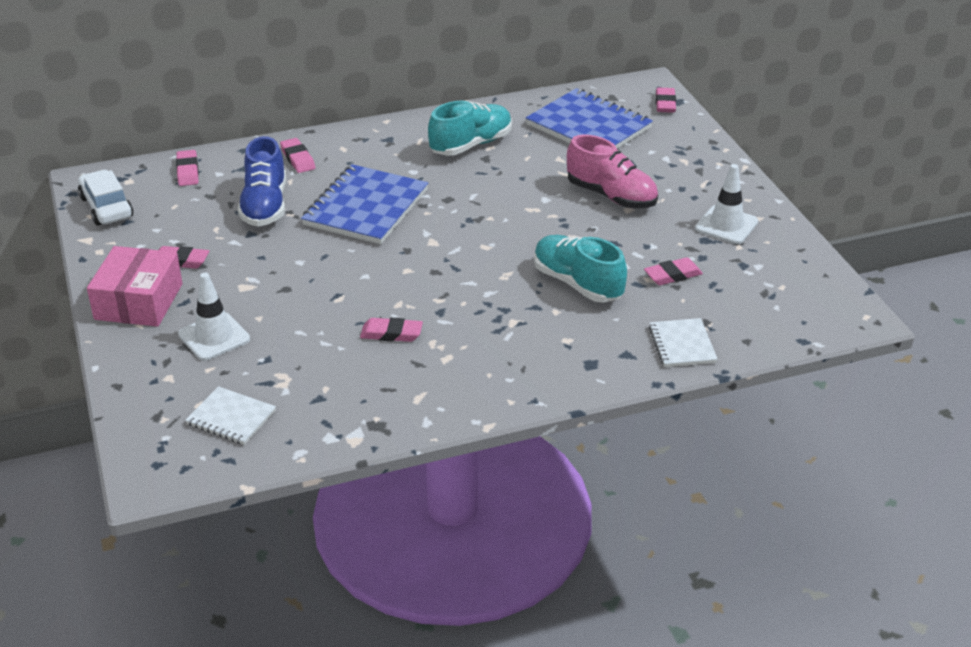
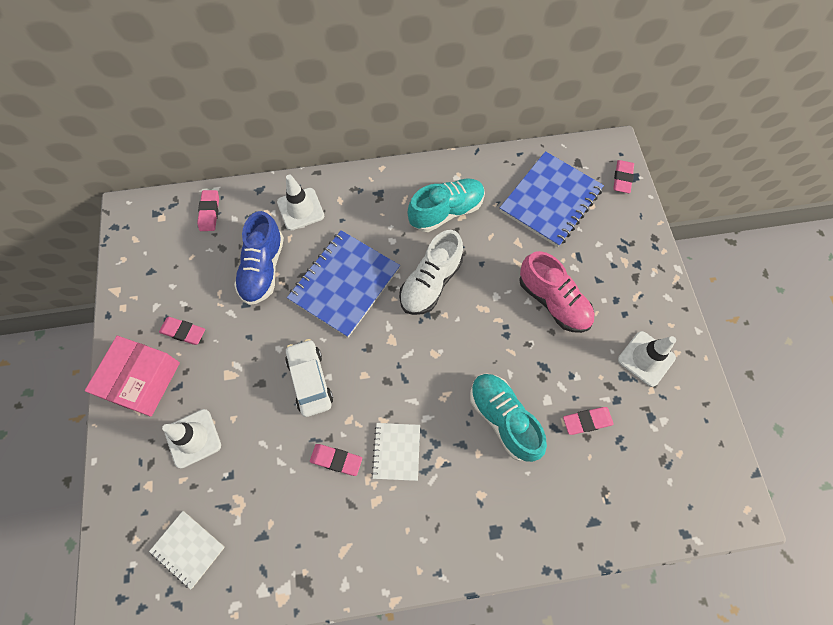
camera: 10 degrees right, 30 degrees up
(106, 207) = (138, 250): white car -> white car (310, 380)
(298, 159) = (300, 209): pink eraser -> white traffic cone
(467, 197) = (430, 283): none -> white shoe
(589, 126) = (550, 201): blue notebook -> blue notebook turned 75 degrees clockwise
(682, 345) = (578, 520): white notebook -> white notebook (396, 451)

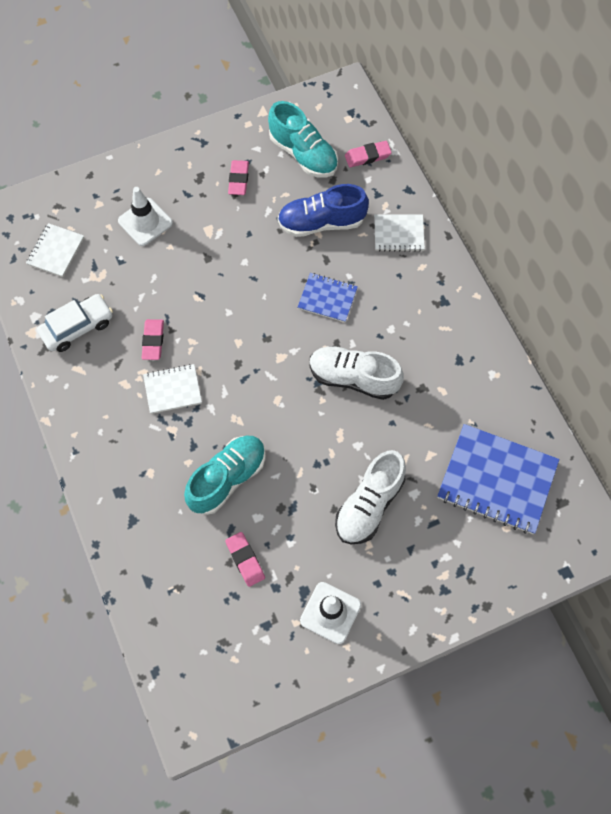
camera: 75 degrees right, 0 degrees up
(142, 380) = (185, 164): pink box -> none
(300, 209) = (398, 234): white traffic cone -> white notebook
(310, 380) = (221, 297): white car -> white car (77, 327)
(344, 284) = (327, 298): blue notebook -> blue notebook, size x0.54
(446, 211) = (444, 373): turquoise shoe -> turquoise shoe (303, 154)
(553, 301) = (369, 504): pink shoe -> white shoe
(622, 178) = (558, 558): pink eraser -> none

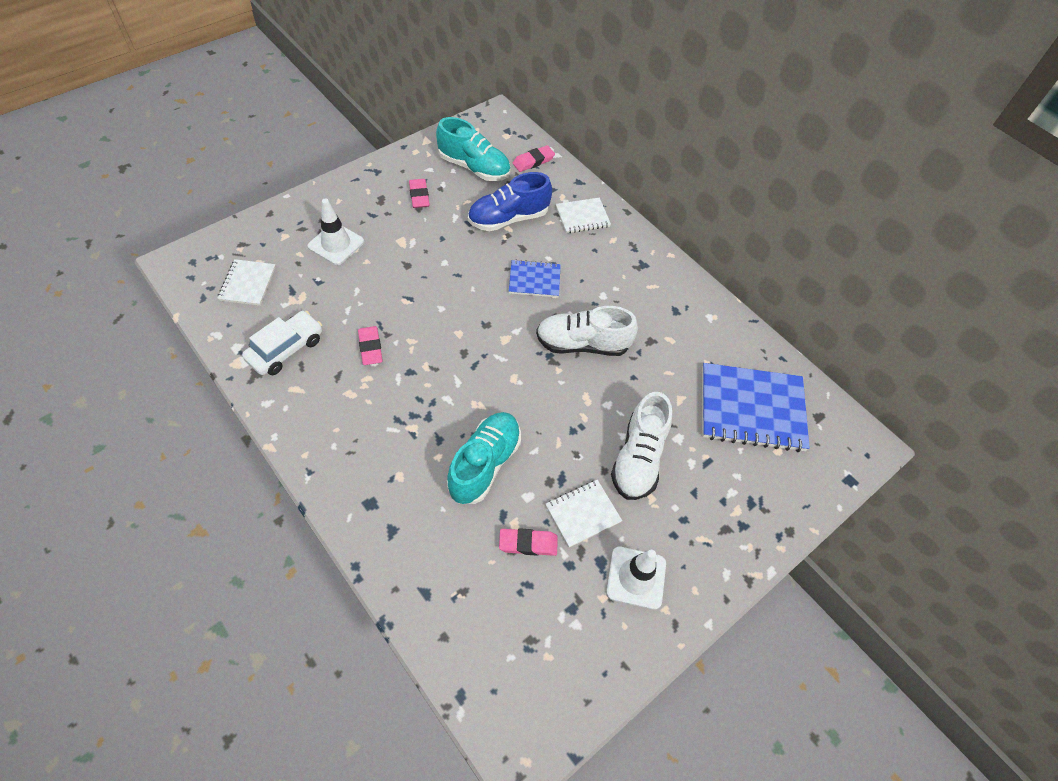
camera: 20 degrees left, 10 degrees down
(172, 389) = (403, 389): white notebook -> white notebook (582, 513)
(245, 560) = (528, 543): pink eraser -> pink eraser turned 45 degrees counterclockwise

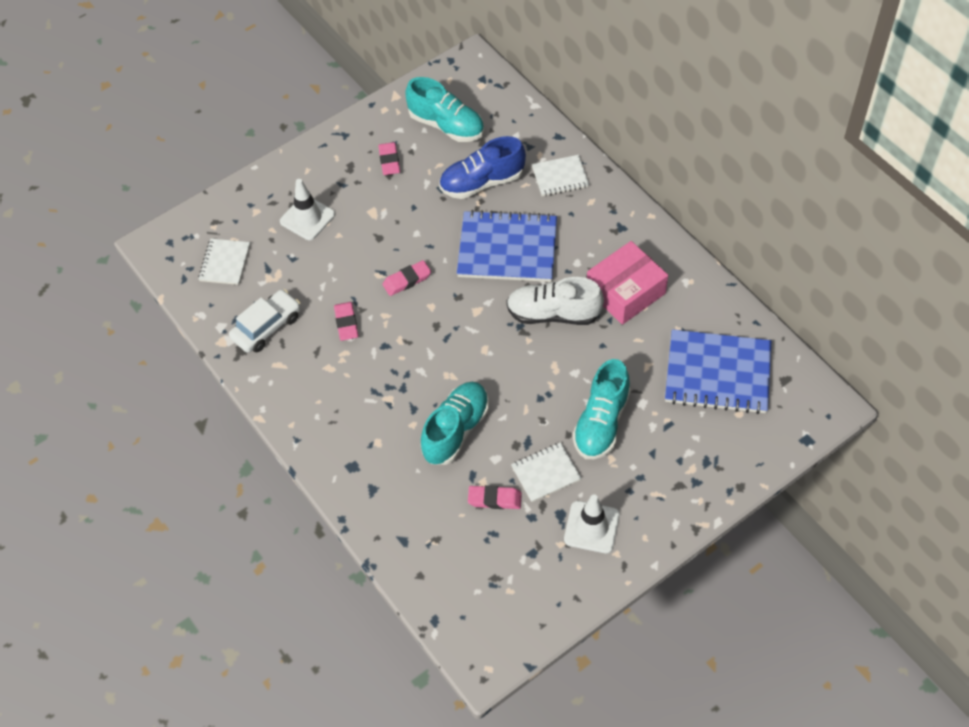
camera: 10 degrees right, 0 degrees up
(533, 161) = (510, 115): pink eraser -> pink eraser (407, 280)
(534, 280) = (507, 248): blue notebook -> blue notebook, size x1.87
(638, 458) = (601, 423): white shoe -> turquoise shoe
(652, 324) = (625, 291): none -> pink box

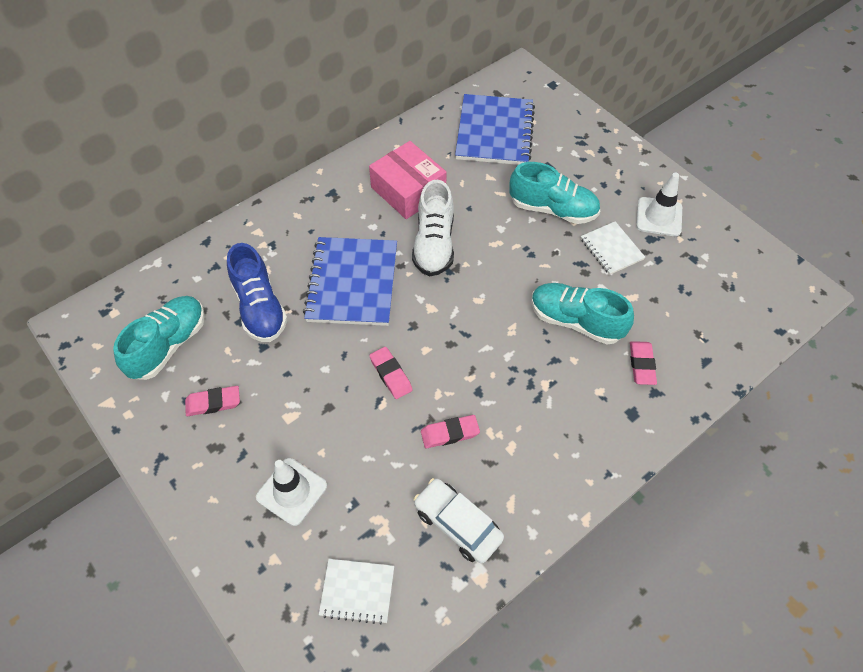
camera: 95 degrees left, 0 degrees up
(494, 499) = (646, 287): pink eraser -> pink eraser (641, 365)
(560, 177) = (262, 239): white notebook -> none

